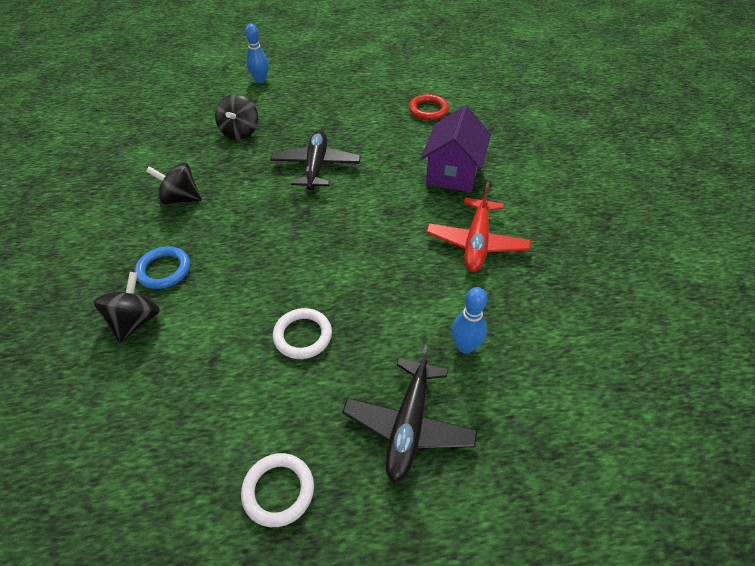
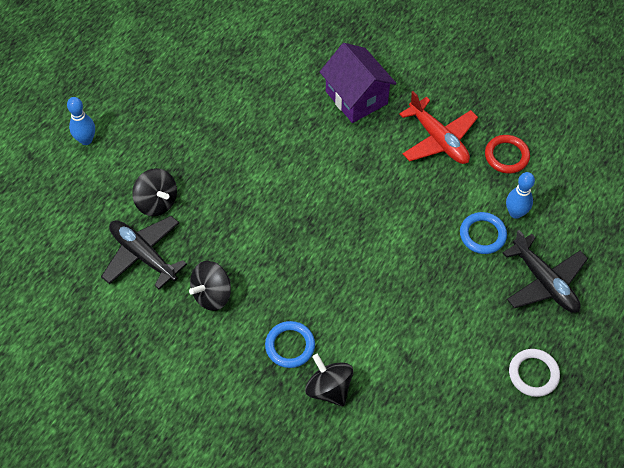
camera: 50 degrees left, 10 degrees up
(303, 336) = (431, 294): white ring -> none
(316, 166) = (261, 178): black plane -> black plane (143, 255)
(411, 335) = (482, 235): none -> blue ring
(428, 110) = (264, 53): red ring -> red ring (506, 156)

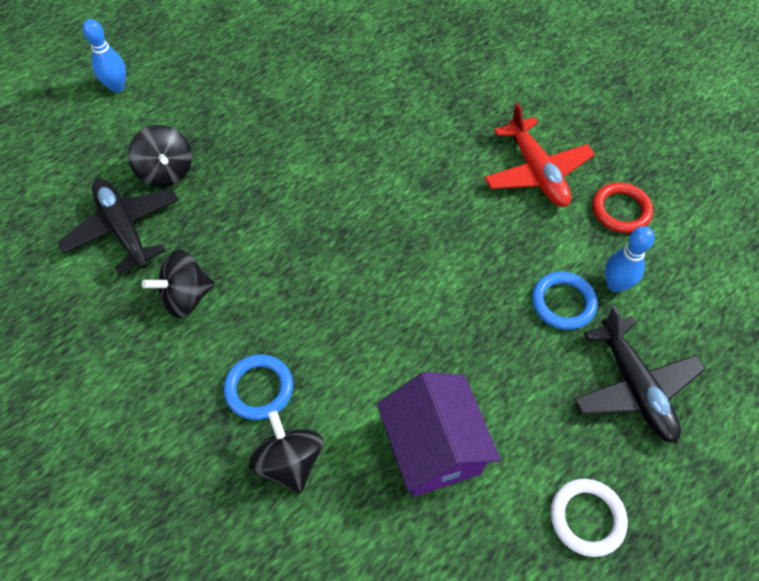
camera: 15 degrees right, 0 degrees up
(356, 97) = (448, 104): purple house -> purple house (433, 448)

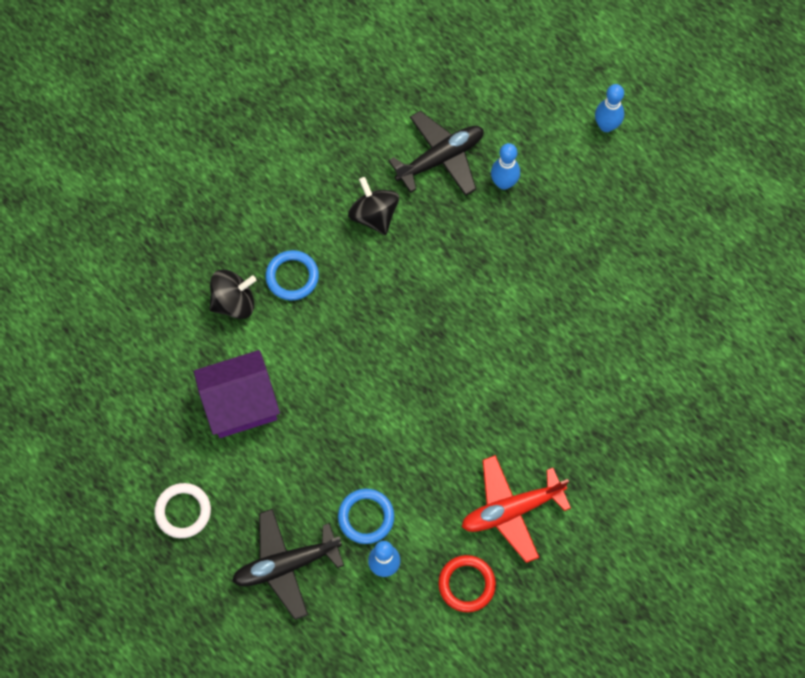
camera: 90 degrees right, 10 degrees up
(166, 172) = (504, 183): black spinning top -> blue bowling pin

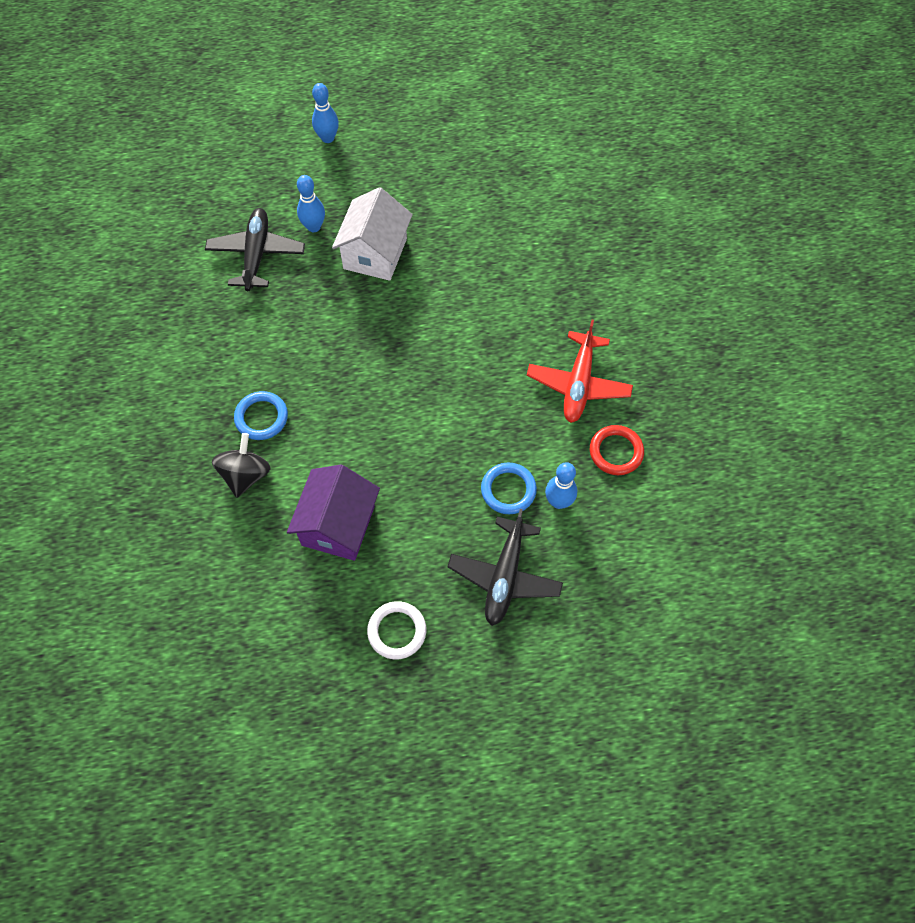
camera: 55 degrees left, 5 degrees down
(374, 215) = (262, 327): black spinning top -> none
(515, 252) = (375, 253): none -> white house

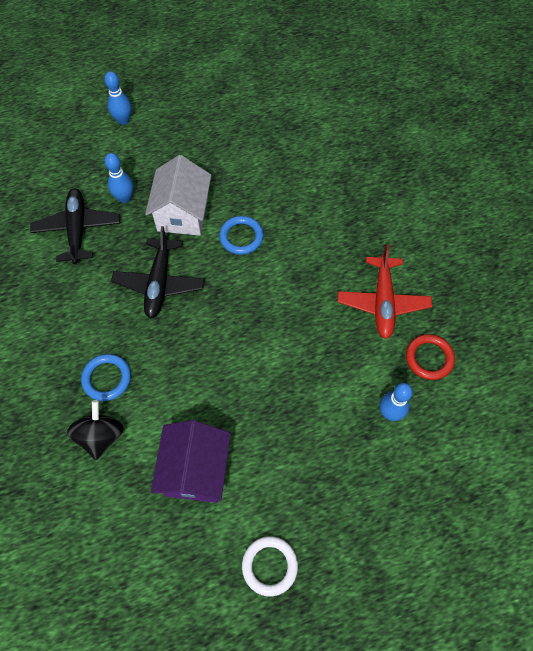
camera: 10 degrees left, 0 degrees up
(504, 576) = (357, 493): black plane -> black plane (159, 283)
(508, 490) = (343, 409): blue ring -> blue ring (241, 237)

